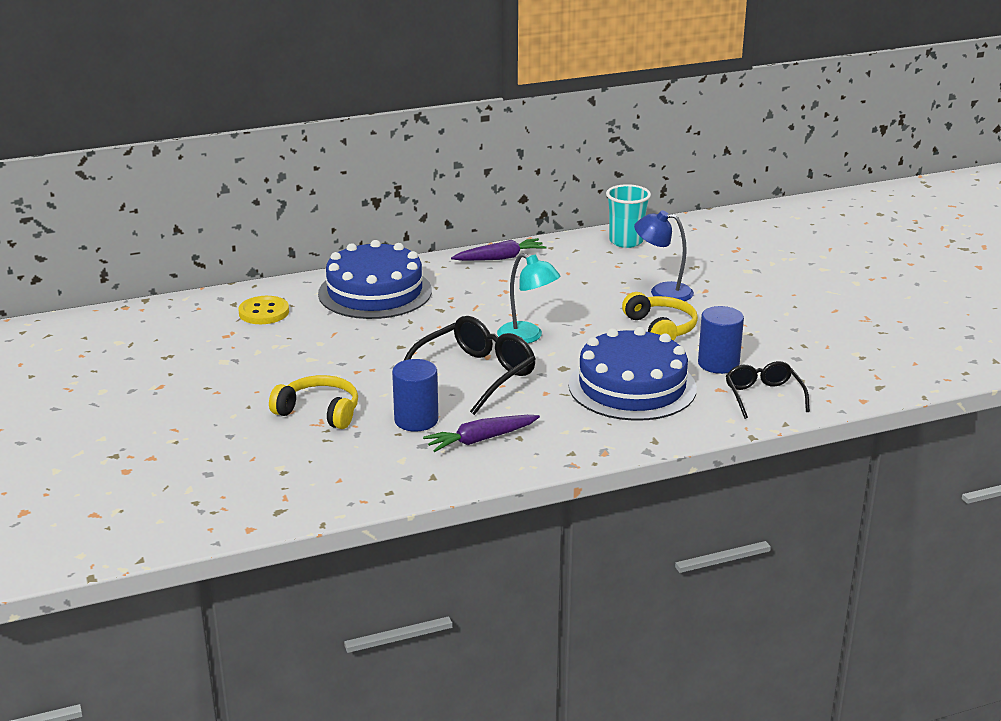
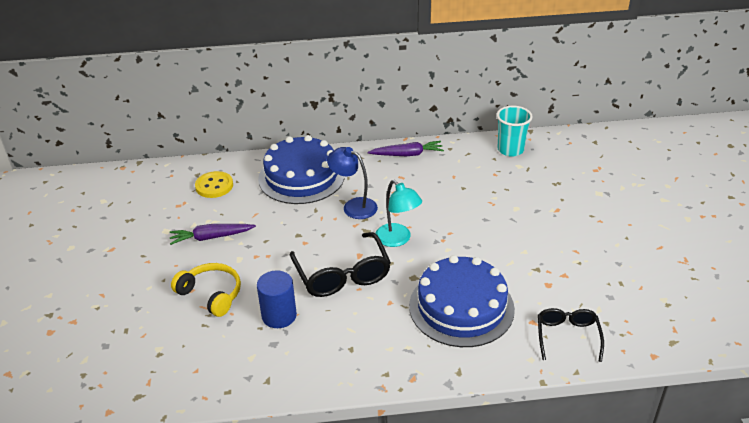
camera: 15 degrees right, 10 degrees up
(475, 375) = (342, 274): black glasses -> black glasses turned 105 degrees clockwise
(481, 439) = (320, 346): purple carrot -> purple carrot (211, 237)
(661, 328) = (507, 246): yellow headphones -> none
(662, 292) = (521, 206): blue lamp -> blue lamp (354, 206)
(718, 364) = (541, 293): blue cylinder -> none

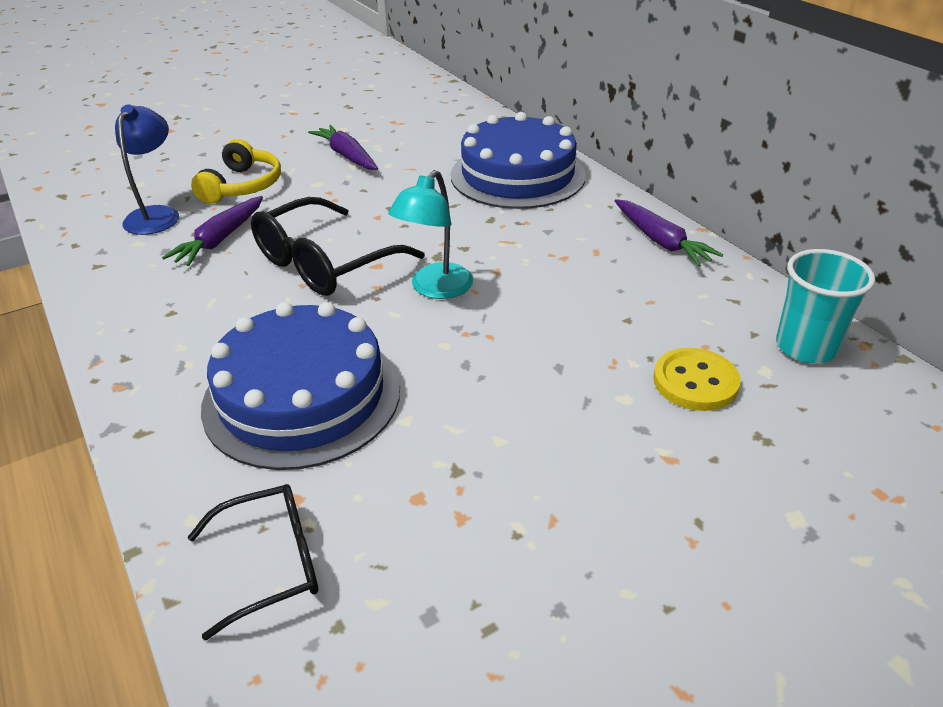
camera: 65 degrees right, 0 degrees up
(214, 186) = (446, 129): yellow button -> yellow button (695, 382)
(279, 315) = (220, 239): blue cylinder -> purple carrot
(354, 206) = (487, 231): blue lamp -> blue lamp (156, 215)

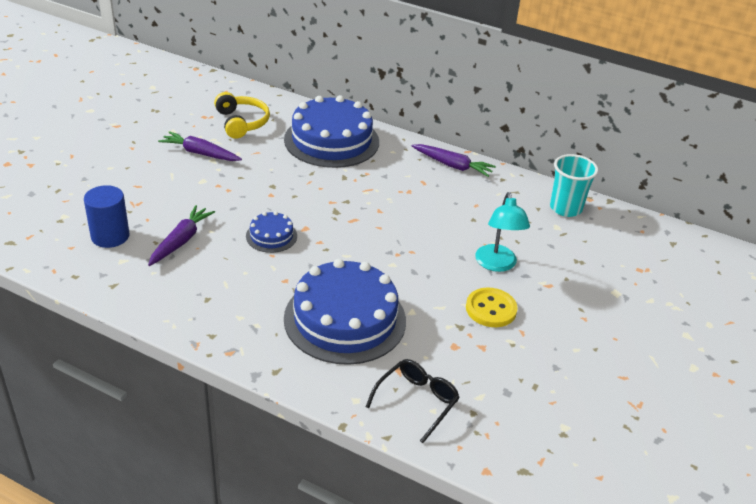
camera: 35 degrees left, 0 degrees up
(156, 215) = (110, 236): blue lamp -> blue cylinder
(220, 239) = (181, 241): purple carrot -> purple carrot turned 150 degrees counterclockwise
(242, 186) = (149, 197): yellow headphones -> yellow headphones (242, 122)
(326, 263) = (271, 236): black glasses -> blue cake
(435, 289) = (355, 233): turquoise lamp -> turquoise lamp (497, 264)
(695, 382) = (531, 243): yellow button -> yellow button (491, 309)

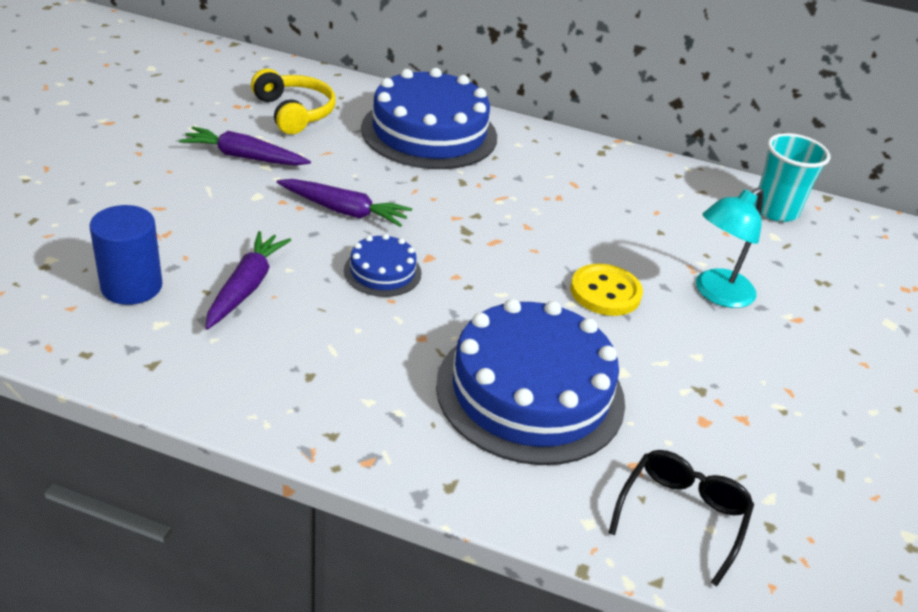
camera: 10 degrees left, 0 degrees up
(452, 165) = (605, 160): purple carrot -> purple carrot (344, 211)
(491, 309) = (733, 360): yellow button -> yellow button (605, 292)
(497, 264) = (717, 294): turquoise lamp -> turquoise lamp turned 60 degrees clockwise

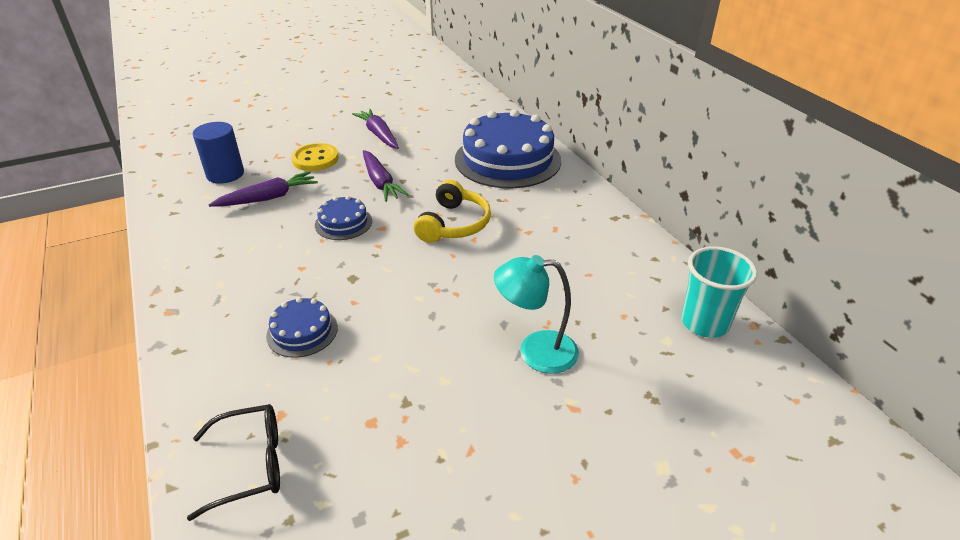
camera: 50 degrees right, 0 degrees up
(294, 112) = (445, 121): yellow headphones -> yellow headphones (454, 224)
(530, 392) = (302, 331): blue cake -> blue cake, size x0.46
(605, 292) = (453, 304): yellow button -> yellow button (315, 159)

